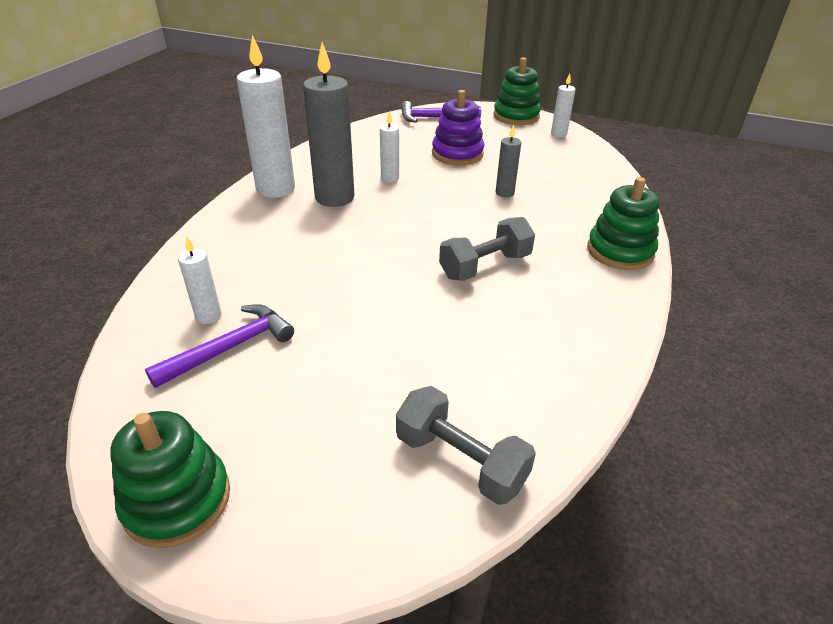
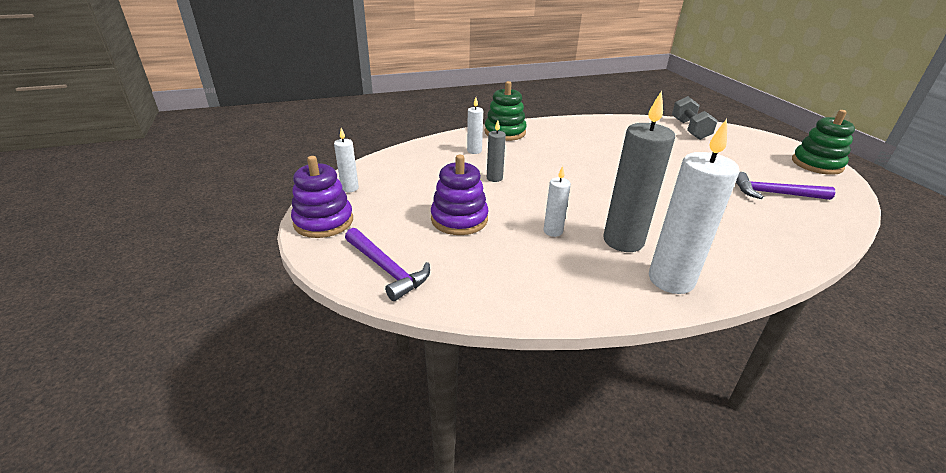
camera: 130 degrees left, 5 degrees down
(208, 316) = (784, 213): white candle -> white candle (474, 151)
(485, 266) = (584, 158): grey dumbbell -> none
(516, 116) = (323, 221): green stacking toy -> purple stacking toy

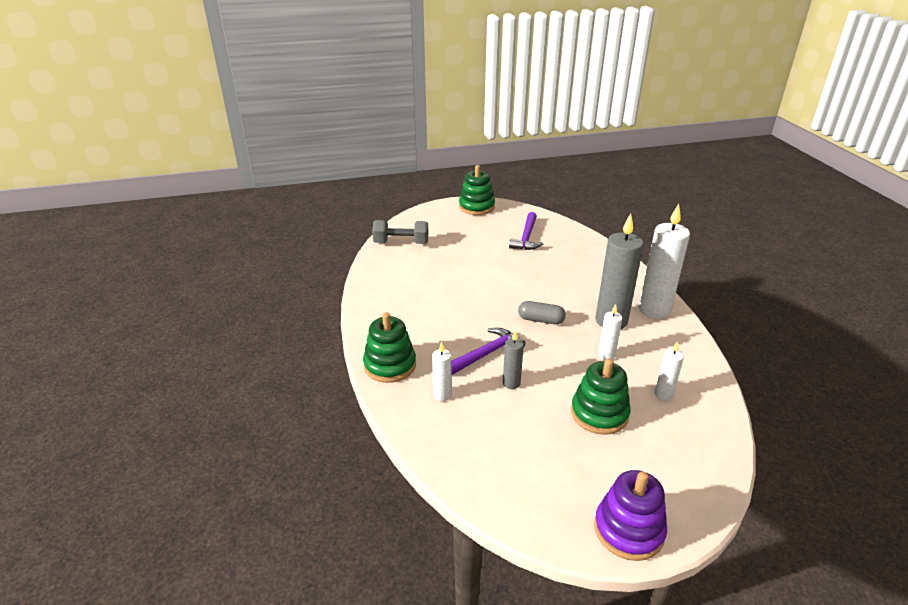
camera: 85 degrees left, 0 degrees up
(349, 188) = (547, 513): white candle -> white candle (663, 394)
(387, 269) = (695, 466): purple hammer -> purple hammer (486, 354)
(459, 219) = (599, 414): purple stacking toy -> green stacking toy
(599, 196) = (541, 320): none -> grey capsule

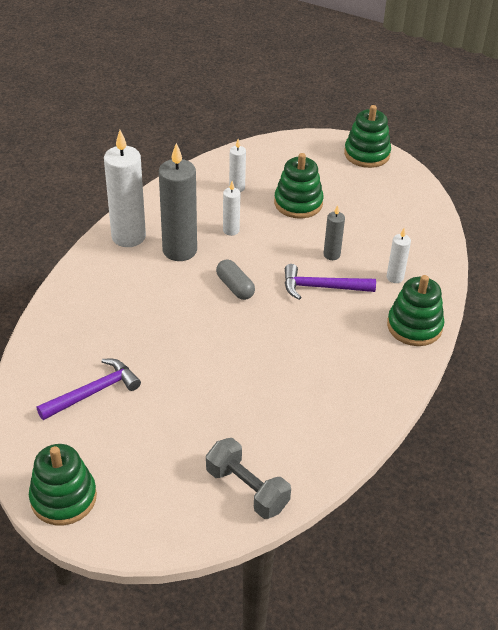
camera: 140 degrees left, 10 degrees up
(628, 530) = (367, 154): purple stacking toy -> green stacking toy

